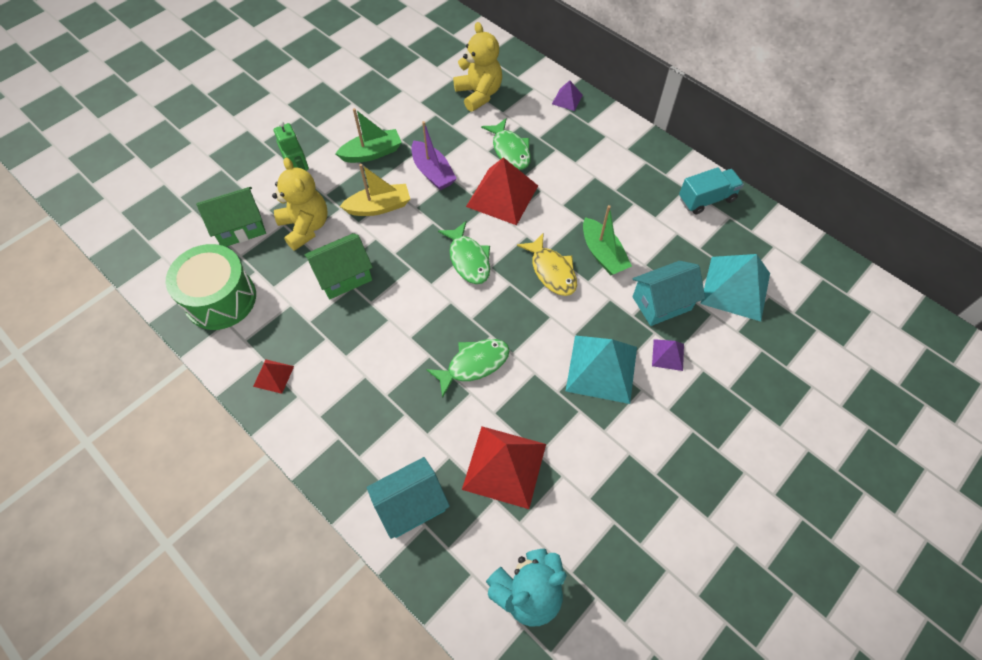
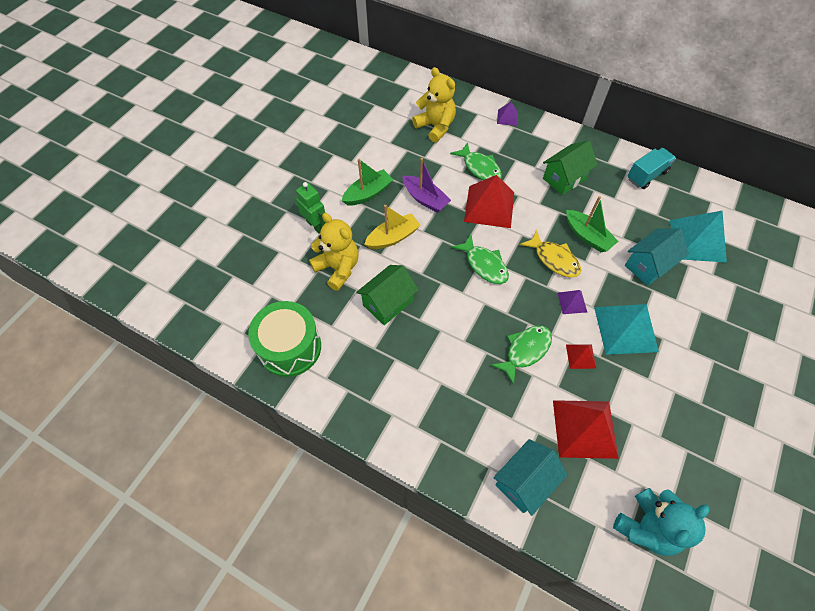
camera: 15 degrees left, 0 degrees up
(240, 228) = (281, 281): green house -> green house (564, 178)
(273, 376) = (364, 402): red pyramid -> red pyramid (580, 356)
(668, 355) = (670, 305): purple pyramid -> purple pyramid (572, 302)

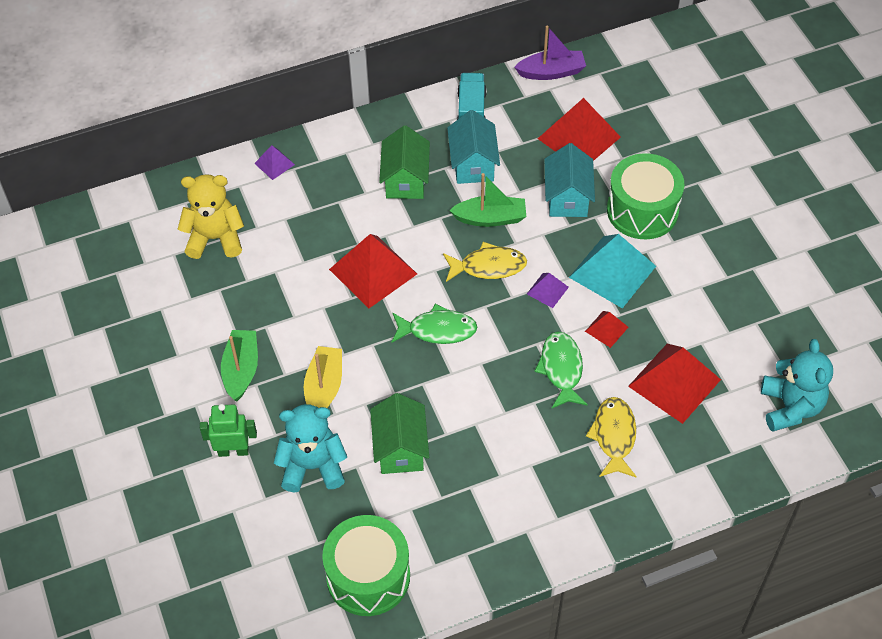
camera: 50 degrees left, 5 degrees down
(338, 268) = (312, 466): yellow teddy bear -> turquoise teddy bear
(425, 199) = (304, 321): purple boat -> purple boat (551, 72)
(480, 168) = (315, 241): green fish -> none
(507, 419) = (614, 436): none -> yellow fish
(524, 481) = (681, 468): turquoise house -> turquoise house (473, 164)
(689, 313) = (642, 210): none -> green drum
(697, 240) = (579, 137): turquoise pyramid -> red pyramid

